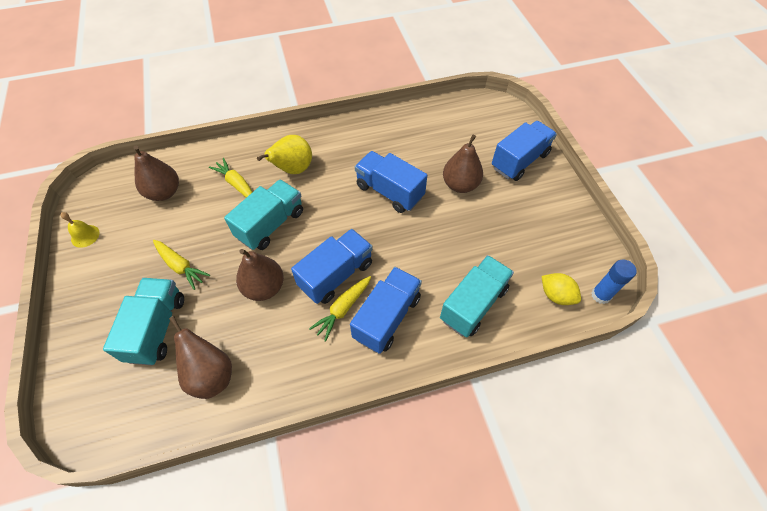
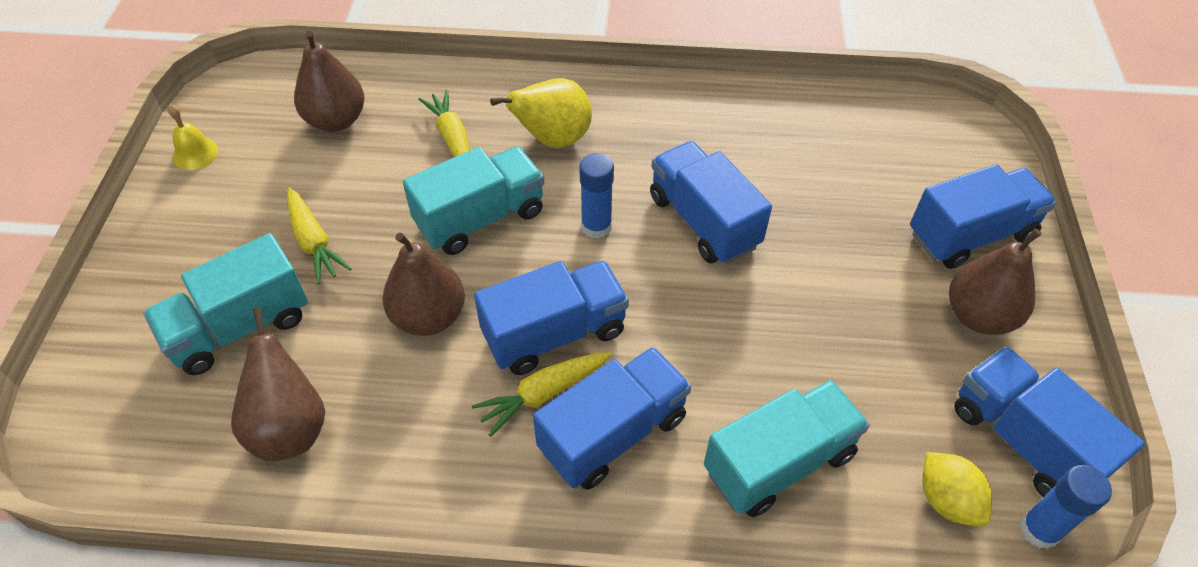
camera: 20 degrees right, 5 degrees down
(157, 328) = (240, 327): turquoise truck -> turquoise truck turned 150 degrees counterclockwise
(335, 211) = (596, 227): none -> blue glue stick
(460, 185) = (838, 246): brown pear -> brown pear (979, 316)
(579, 255) = (1023, 440): none -> blue truck

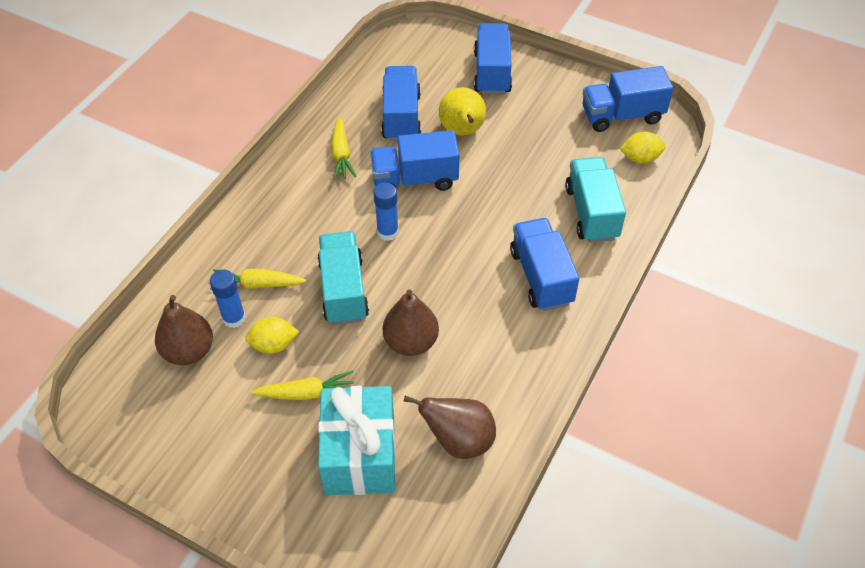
camera: 65 degrees left, 0 degrees up
(195, 153) = (160, 456): yellow bell -> none
(240, 327) = (360, 455): turquoise truck -> turquoise gift
(372, 186) = (274, 345): none -> yellow lemon
(542, 394) = (499, 301): yellow carrot -> yellow carrot (341, 155)
(553, 139) = (297, 229): yellow pear -> yellow pear (462, 131)
(554, 334) = (459, 281): blue truck -> blue truck (401, 117)
(979, 316) = (544, 95): brown pear -> none
(1039, 530) = (668, 134): blue glue stick -> blue glue stick (234, 318)

